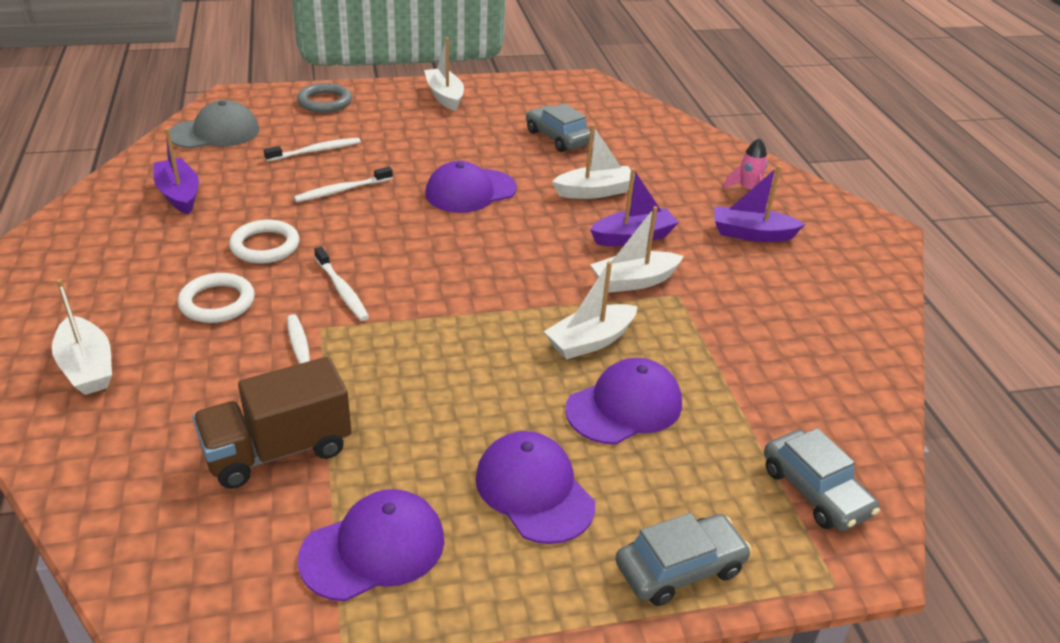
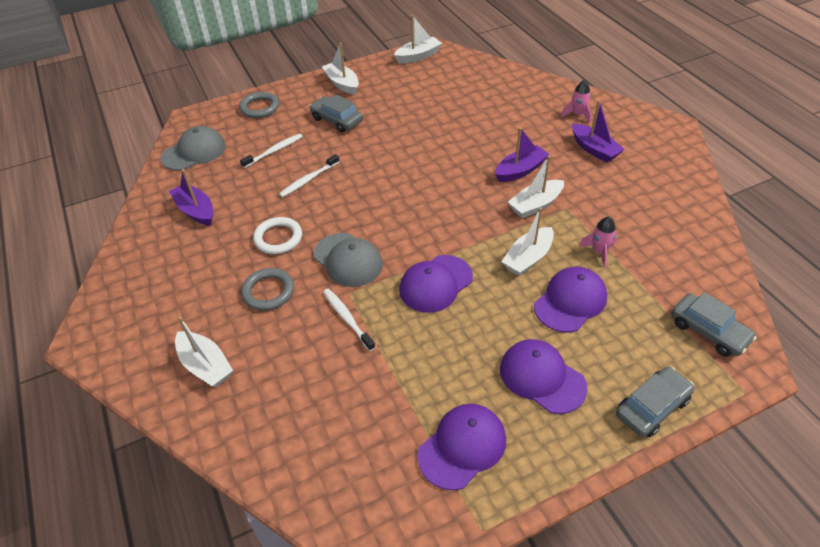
camera: 10 degrees left, 10 degrees up
(217, 302) = (268, 291): white ring -> grey ring
(278, 451) = (367, 394): brown truck -> none
(342, 290) = (348, 260): white toothbrush -> grey cap
(470, 191) = (397, 159): purple cap -> purple cap (435, 284)
(558, 137) = (435, 101): grey car -> grey car (337, 120)
(595, 191) = (479, 140): white boat -> white boat (418, 56)
(697, 356) = (599, 252): none -> pink rocket
(751, 234) = (594, 149): purple boat -> purple boat turned 120 degrees counterclockwise

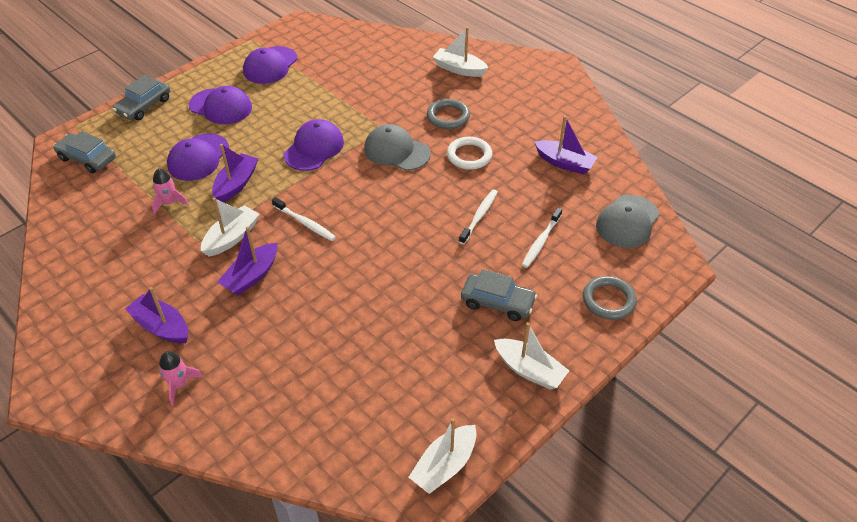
camera: 160 degrees right, 0 degrees up
(347, 319) = (375, 112): white toothbrush -> white toothbrush (305, 223)
(528, 258) = (236, 184): white boat -> purple boat

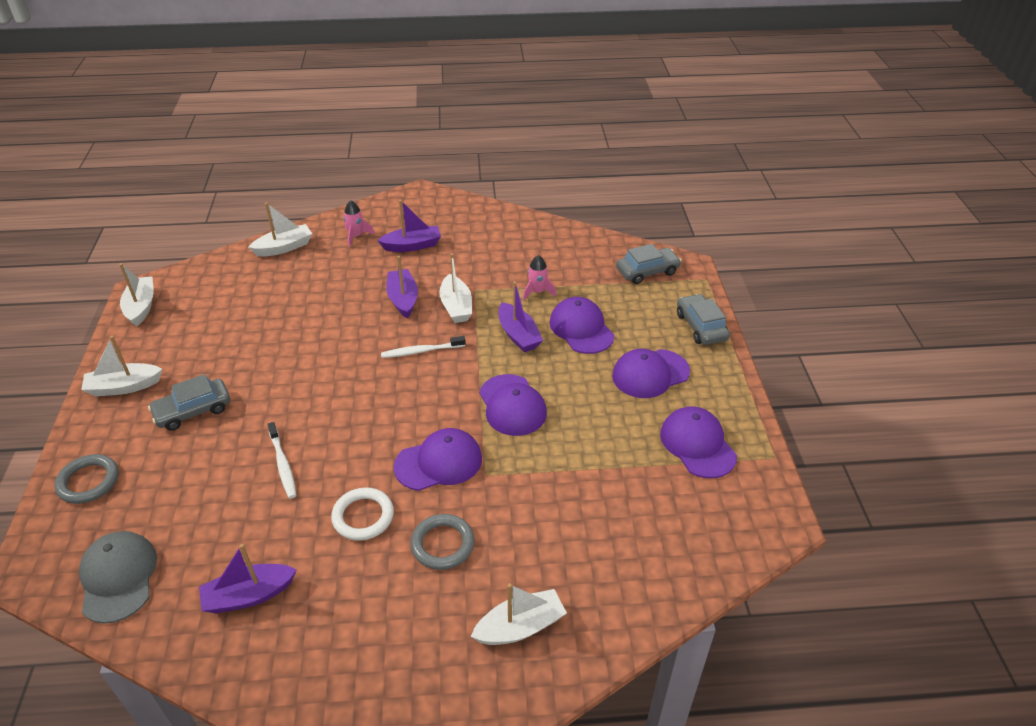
camera: 130 degrees right, 5 degrees down
(249, 431) = (284, 247): none -> white boat
(396, 151) = (439, 462): grey cap -> purple cap
(541, 241) = (198, 486): white toothbrush -> none

